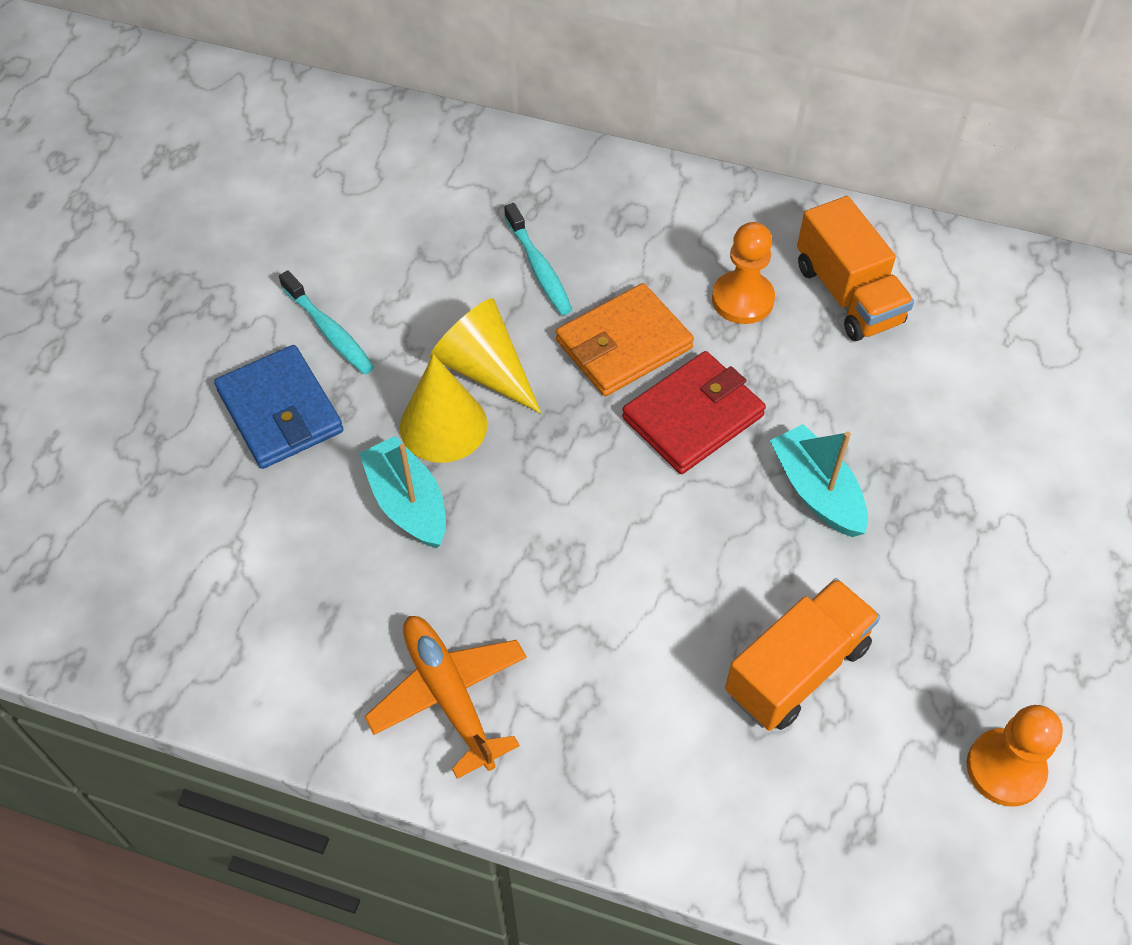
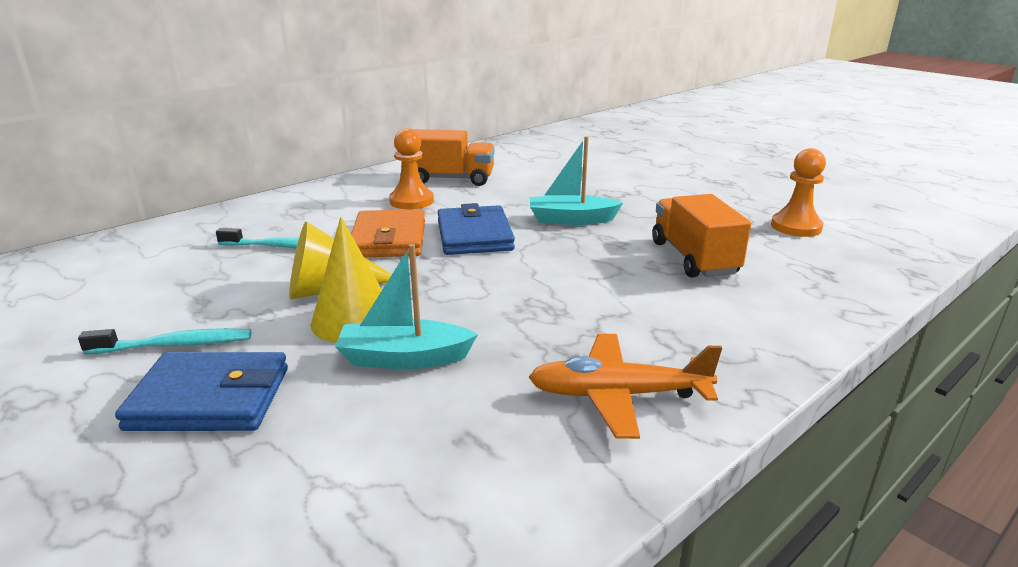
camera: 60 degrees left, 30 degrees down
(693, 416) = (474, 235): red wallet -> blue wallet

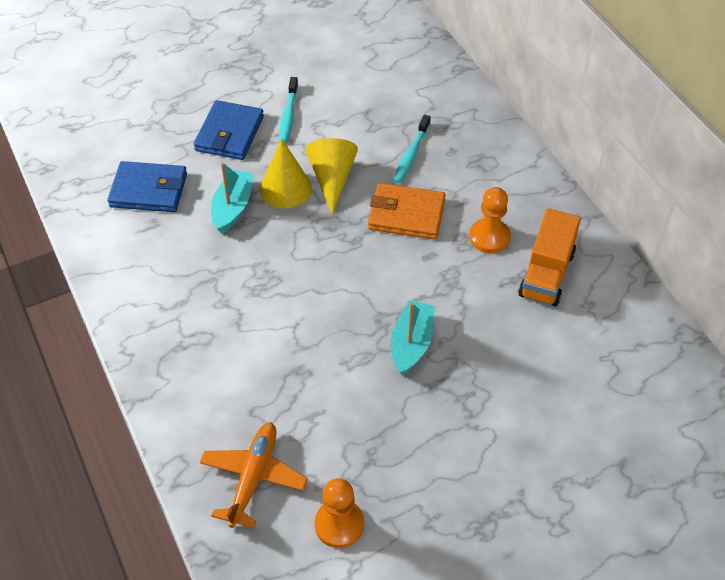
camera: 105 degrees right, 25 degrees up
(474, 235) = (397, 268): blue wallet -> blue wallet (149, 190)
(618, 395) = (155, 292): orange plane -> orange plane (253, 477)
(693, 258) = (303, 404): orange truck -> none

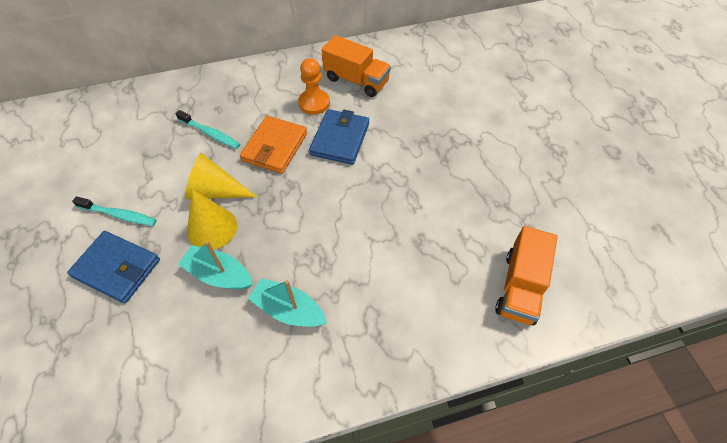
camera: 80 degrees left, 5 degrees up
(149, 190) = (163, 355): blue wallet -> blue wallet (340, 139)
(253, 477) = (520, 287): orange plane -> orange truck
(339, 524) = (560, 232): orange pawn -> none
(411, 343) = (403, 164): turquoise boat -> turquoise boat (288, 310)

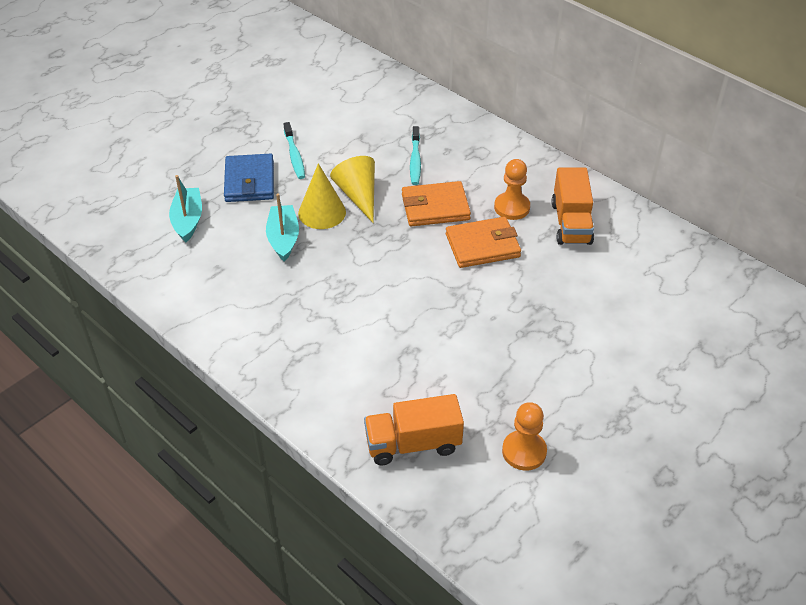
camera: 60 degrees right, 10 degrees down
(288, 310) = (281, 294): turquoise boat -> turquoise boat (188, 220)
(340, 139) = (482, 245): blue wallet -> orange wallet
(559, 217) = (524, 451): none -> orange pawn

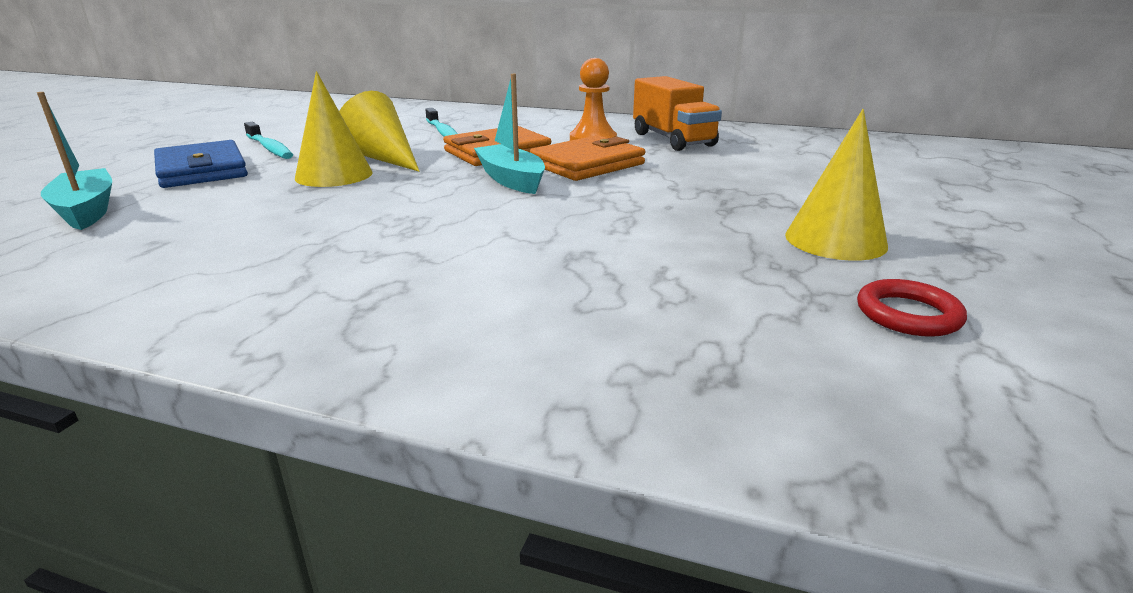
camera: 25 degrees left, 20 degrees down
(283, 238) = (278, 200): turquoise boat -> turquoise boat (511, 180)
(413, 444) = (707, 358): orange truck -> none
(524, 451) = (908, 314): orange pawn -> red ring
(553, 385) = (835, 240): none -> yellow cone

